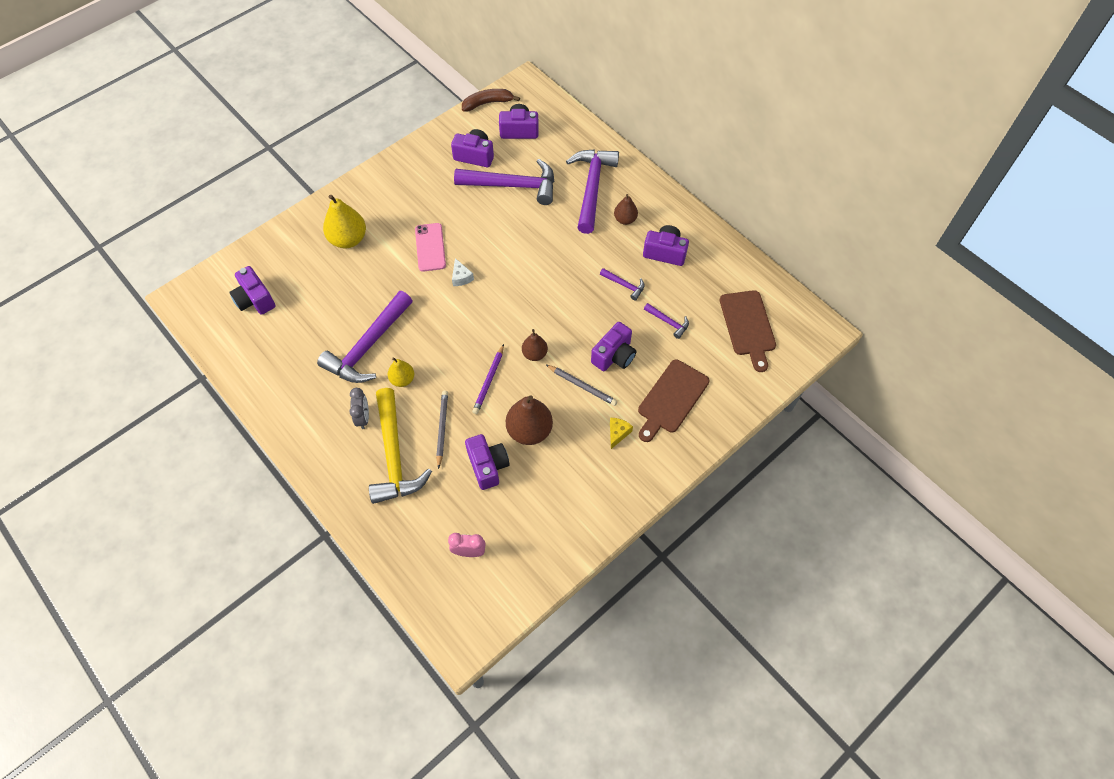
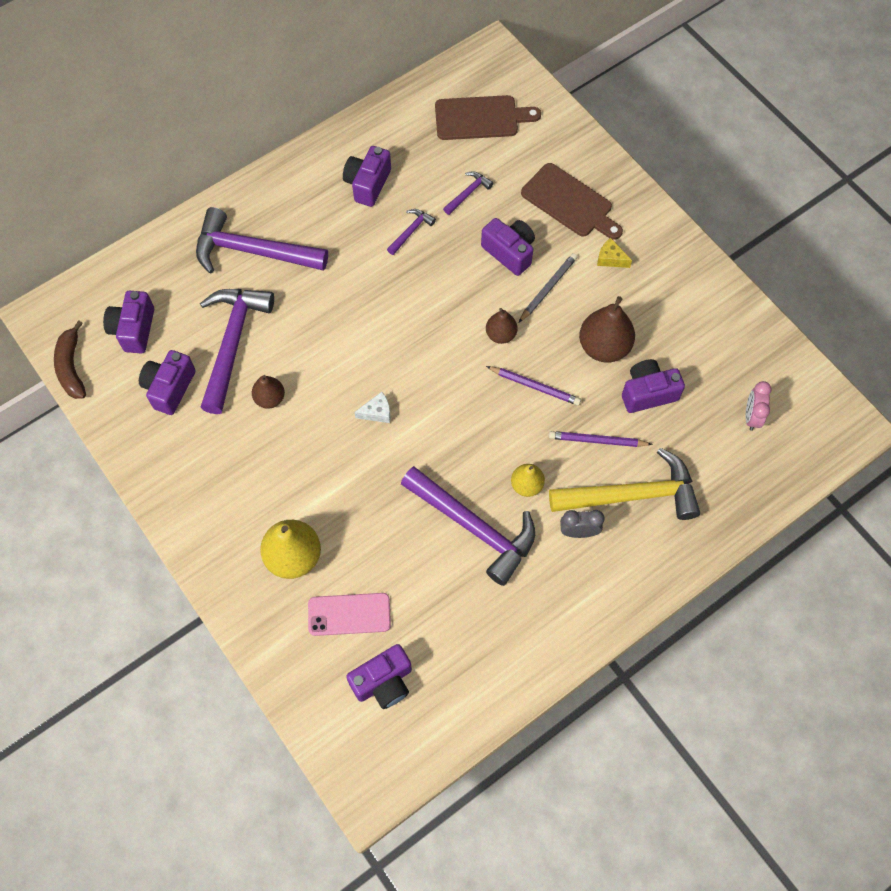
camera: 85 degrees left, 5 degrees up
(430, 247) = (322, 449): pink phone -> pink phone (349, 614)
(442, 428) = (597, 440): grey pencil -> purple pencil
(625, 219) = (311, 220): brown pear -> brown pear (270, 398)

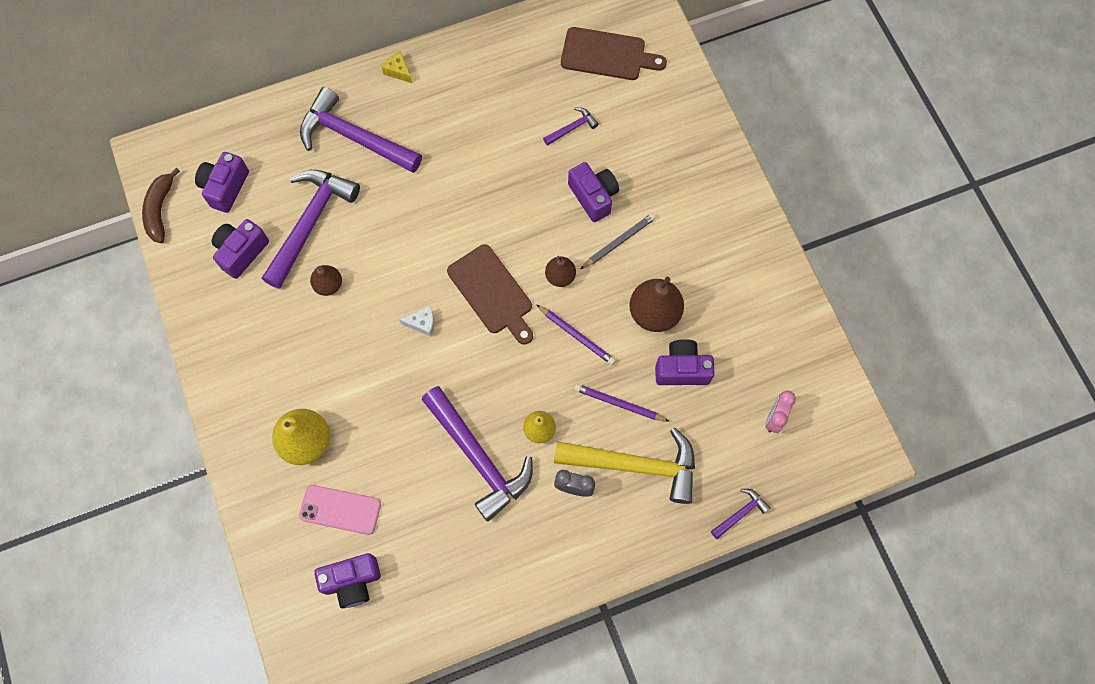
camera: 15 degrees right, 5 degrees up
(368, 184) = (480, 96): purple camera -> none
(411, 231) = (507, 153): purple hammer -> purple hammer (740, 513)
(570, 203) = (666, 161): brown cutting board -> brown cutting board (492, 293)
(610, 259) = (688, 227): yellow cheese -> yellow cheese (398, 71)

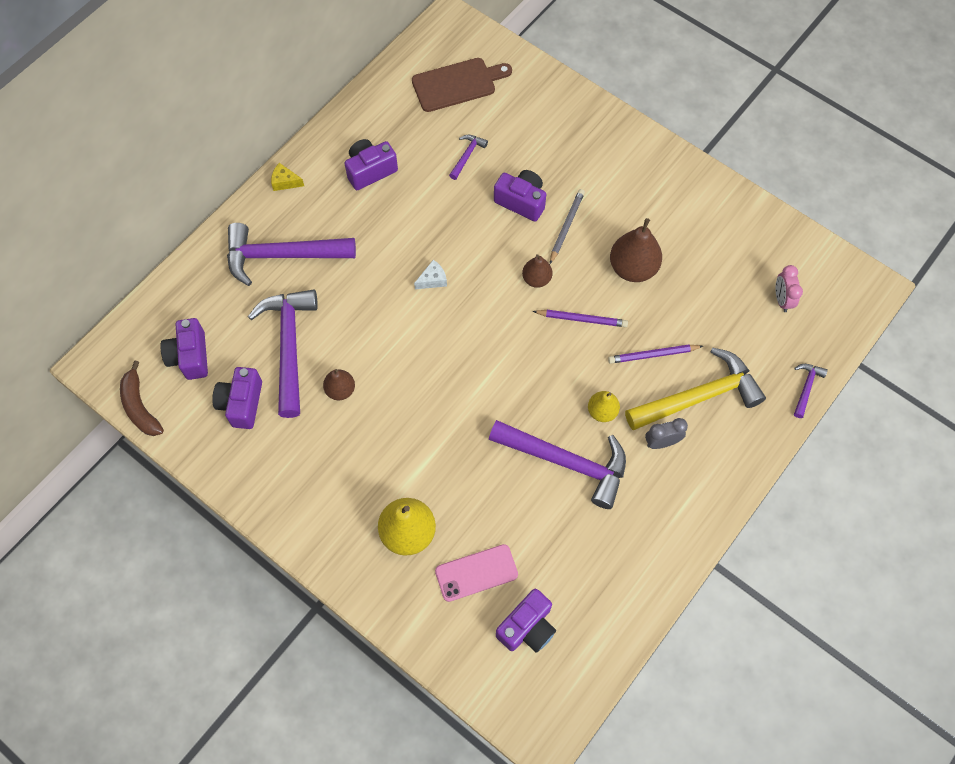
camera: 30 degrees left, 5 degrees down
(422, 323) = (445, 378): white cheese -> white cheese (433, 280)
(492, 293) = (488, 322): brown cutting board -> none
(682, 369) = (684, 300): purple camera -> purple camera (370, 171)

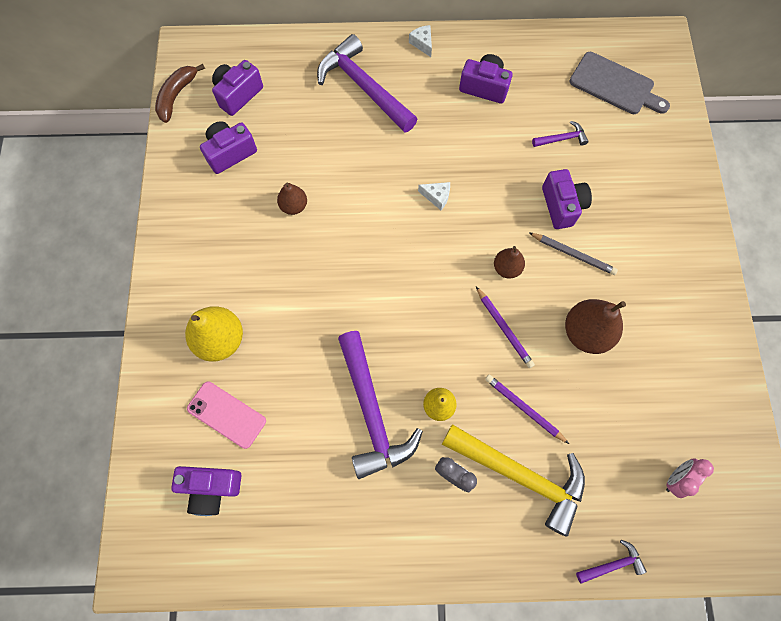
camera: 50 degrees right, 5 degrees up
(285, 182) = (422, 43): yellow cheese -> white cheese
(289, 346) = (298, 147): purple hammer -> none
(457, 84) = (615, 85): brown cutting board -> grey cutting board
(566, 226) = (573, 255): grey pencil -> grey pencil turned 45 degrees clockwise

